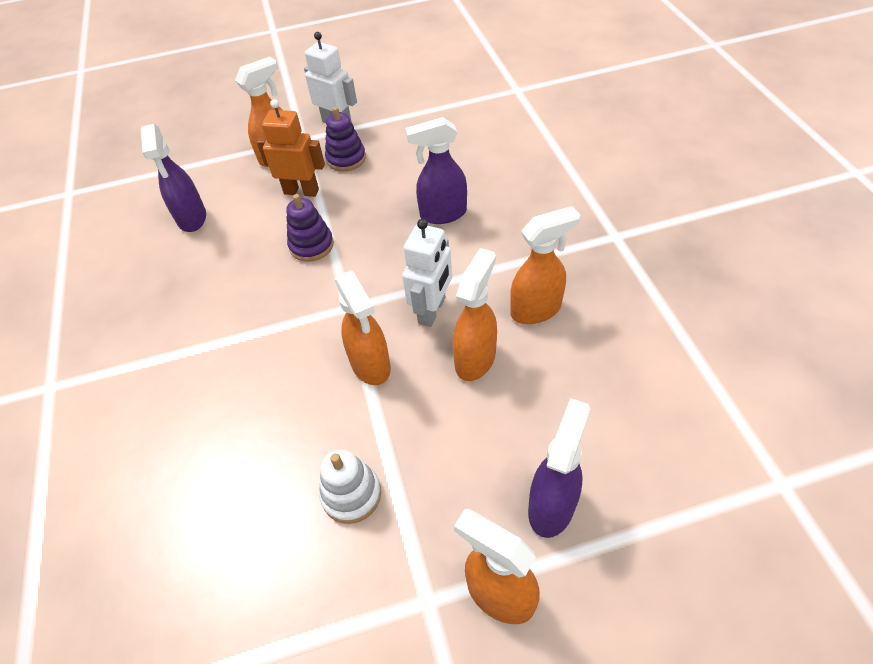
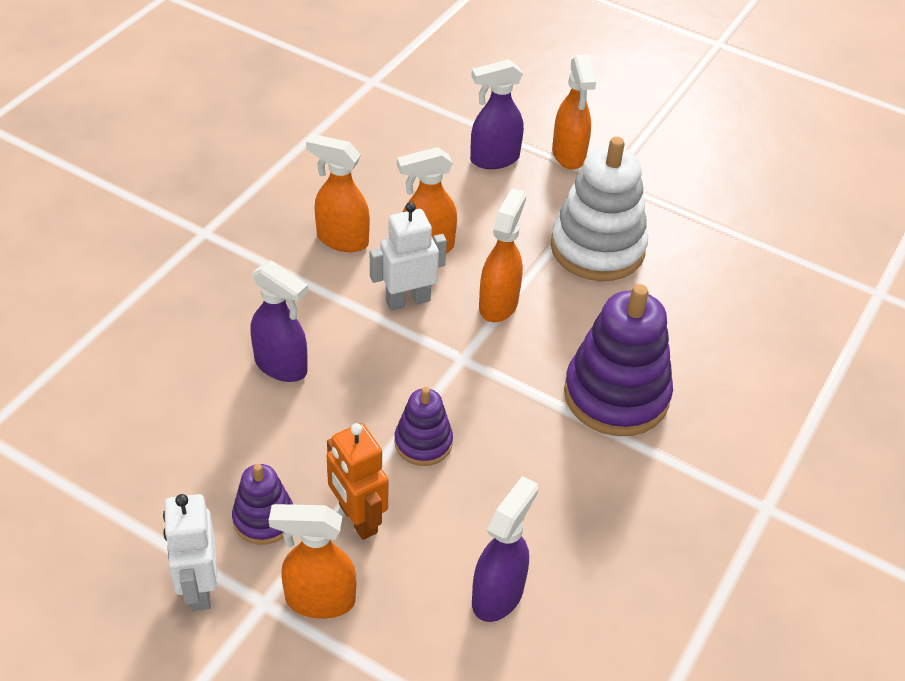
camera: 140 degrees left, 5 degrees down
(217, 373) = (616, 395): none -> purple stacking toy
(351, 494) = (597, 248): white stacking toy -> white stacking toy, size x1.90

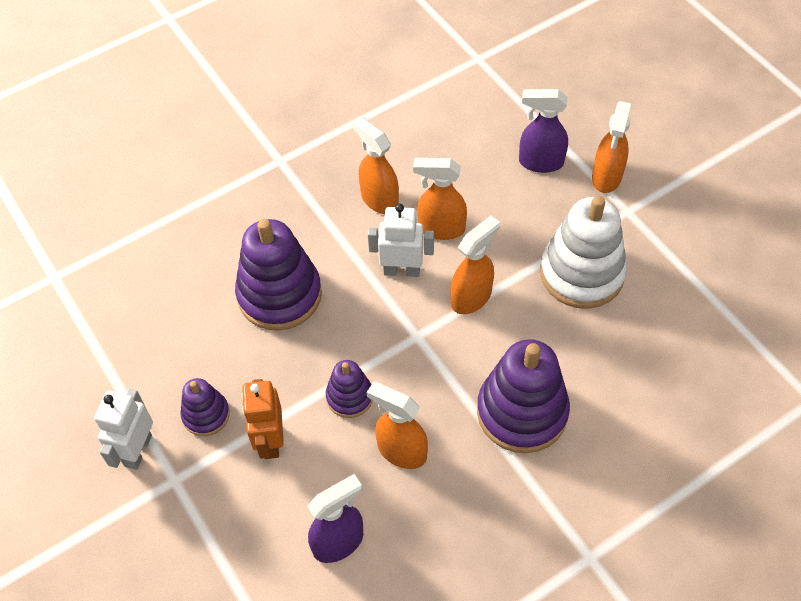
camera: 30 degrees right, 10 degrees up
(281, 366) = (279, 295): purple spray bottle -> purple stacking toy
(319, 600) = (211, 493): orange spray bottle -> orange spray bottle (401, 451)

